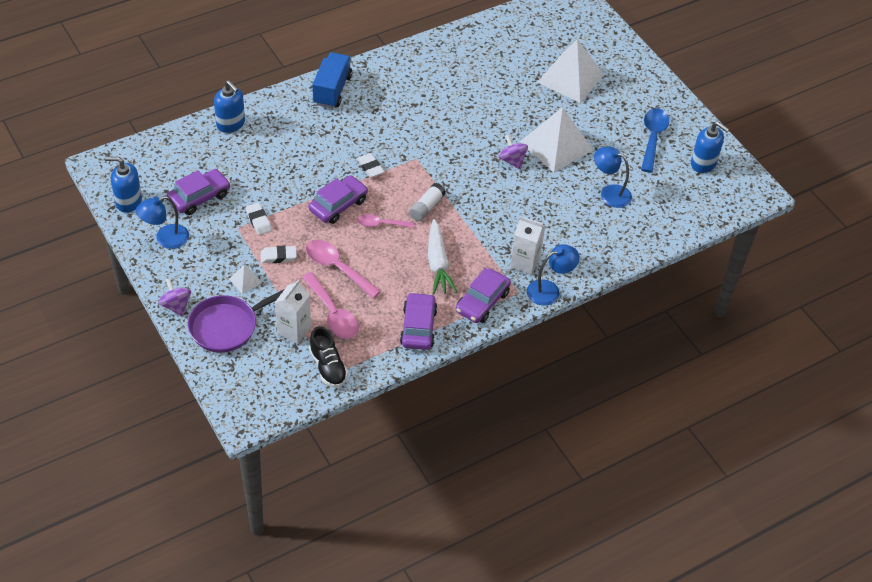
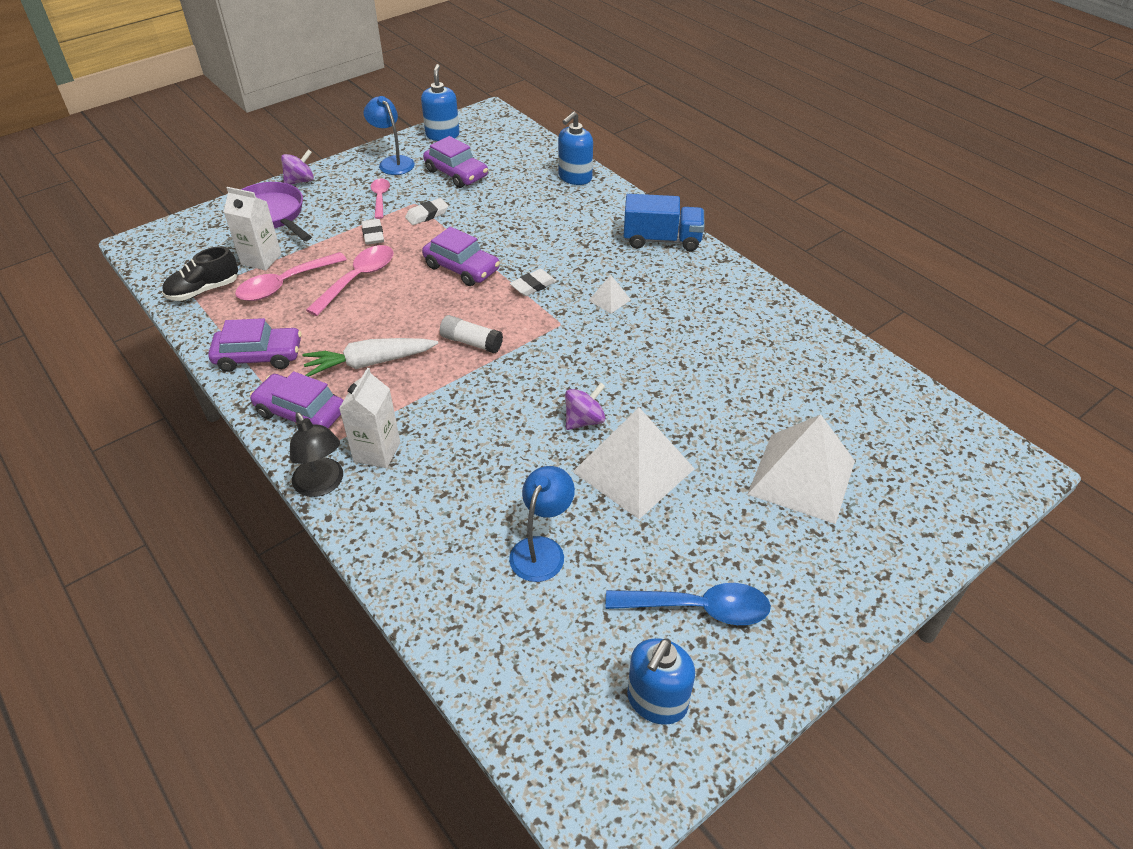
camera: 85 degrees right, 5 degrees down
(245, 280) = (336, 218): white pyramid -> white pyramid (609, 300)
(380, 224) = (434, 305): pink spoon -> pink spoon (380, 198)
(549, 290) = (322, 485): blue lamp -> black lamp

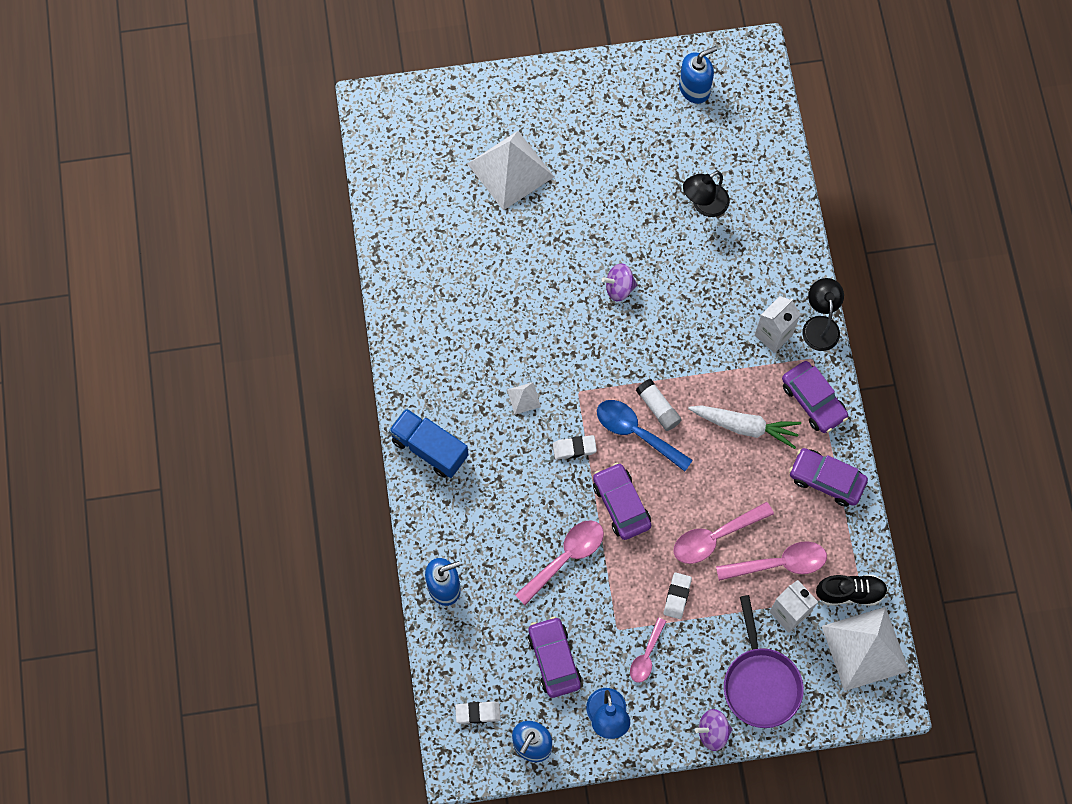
camera: 150 degrees left, 25 degrees up
(427, 215) = (615, 602): white eraser -> white eraser (478, 713)
(488, 223) = (566, 557): none -> pink spoon
(542, 549) = (704, 205): blue lamp -> black lamp
(633, 470) = (612, 231): white pyramid -> white pyramid (865, 648)
(699, 608) = (637, 123): blue spoon -> blue spoon (636, 433)

